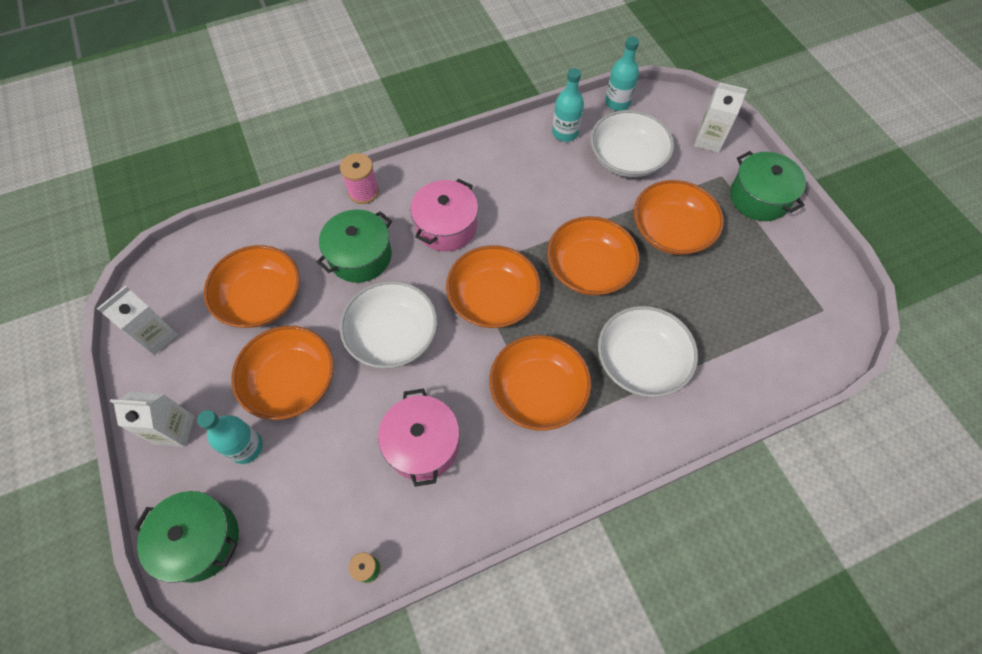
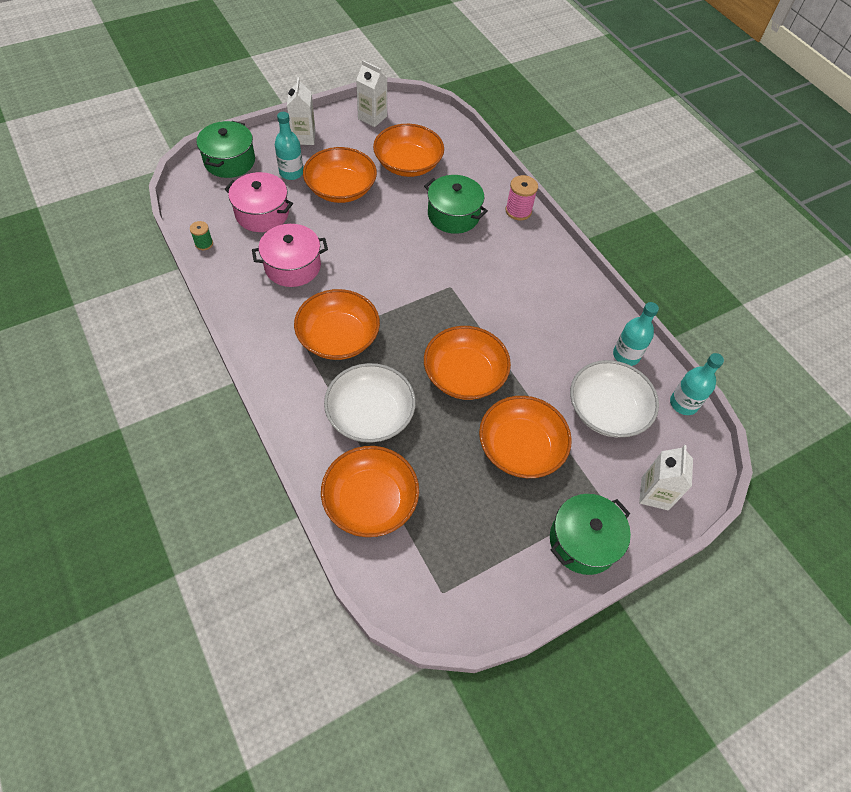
camera: 80 degrees right, 5 degrees down
(392, 335) = (383, 241): white bowl -> none
(446, 226) = (493, 268): pink pot -> pink pot (262, 213)
(493, 298) = (423, 304): orange bowl -> orange bowl (370, 501)

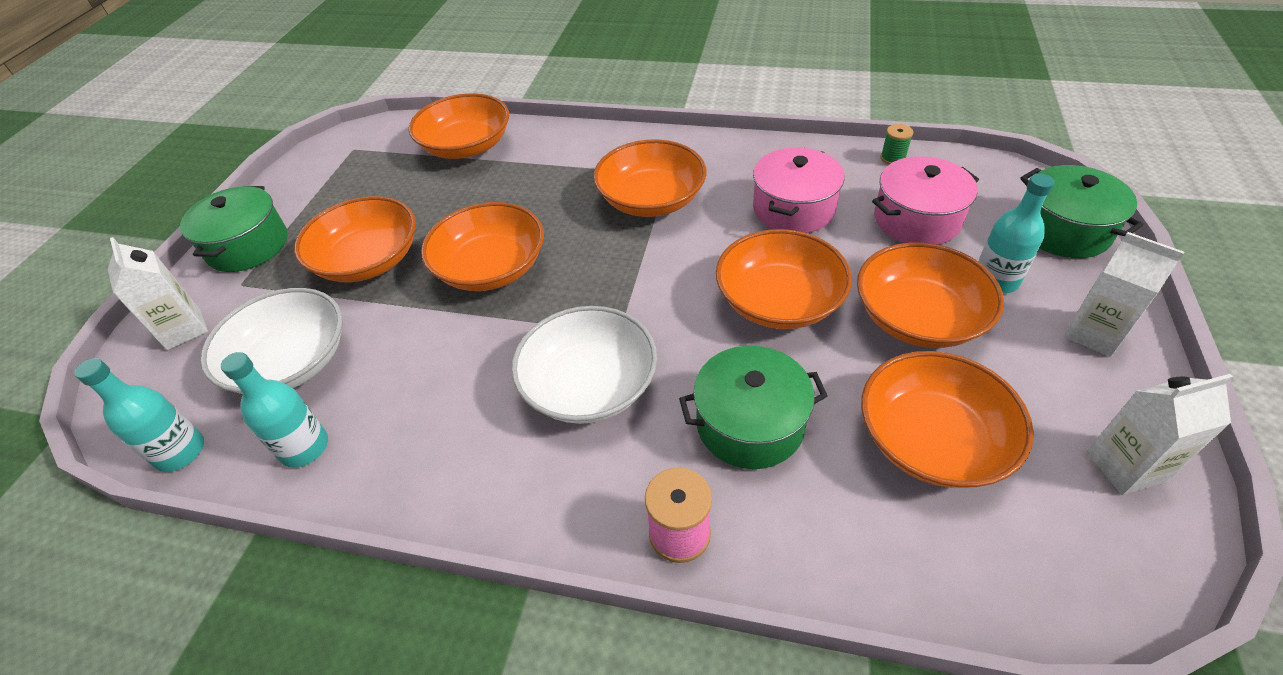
camera: 140 degrees right, 10 degrees down
(370, 414) = (538, 181): white bowl -> white bowl (589, 385)
(374, 238) = (779, 301): none -> orange bowl

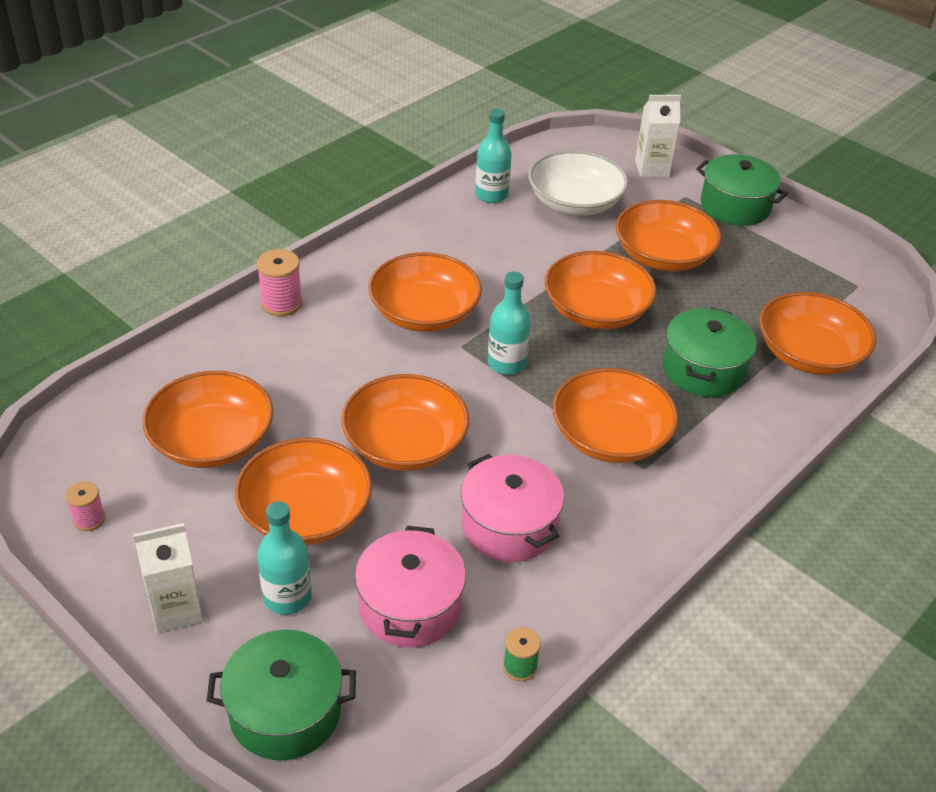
camera: 115 degrees right, 5 degrees down
(180, 452) = (533, 155): turquoise bottle -> turquoise bottle (506, 363)
(589, 385) = (424, 313): white bowl -> orange bowl
(750, 424) = (317, 367): green pot -> green pot (703, 369)
(1125, 466) = (89, 519): white carton -> pink spool

